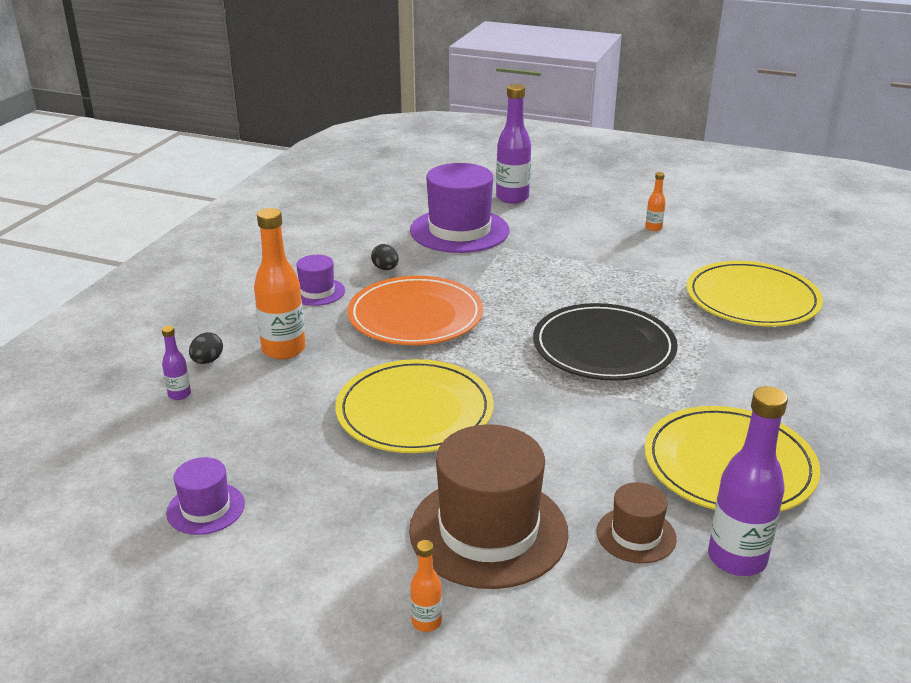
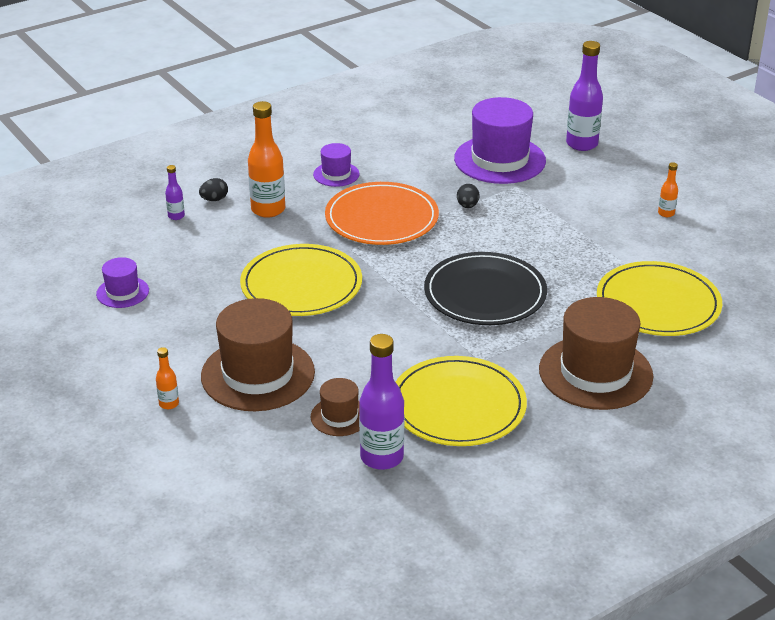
camera: 35 degrees right, 5 degrees up
(385, 269) = (404, 173): black egg -> black egg (467, 206)
(793, 378) = (595, 373): none -> brown hat

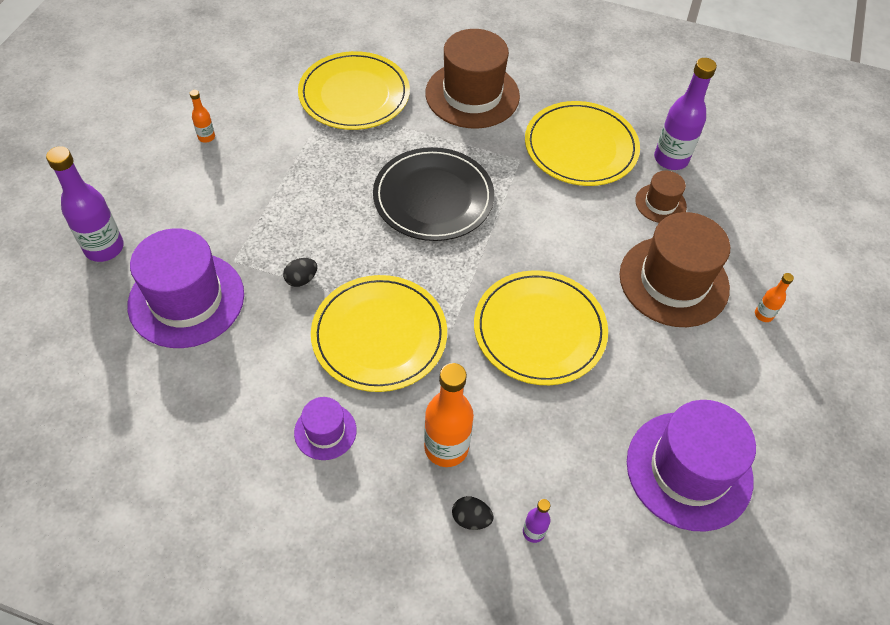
camera: 130 degrees left, 20 degrees up
(122, 292) = (689, 470): purple hat -> purple hat, size x2.01
(381, 218) = (379, 335): orange plate -> yellow plate

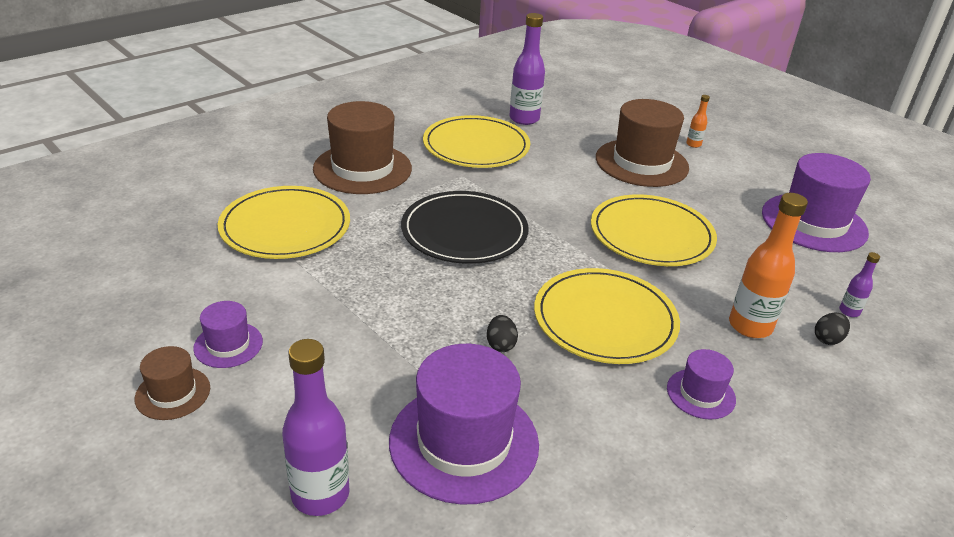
camera: 60 degrees left, 20 degrees down
(206, 137) = (228, 345): orange bottle -> purple hat
(660, 203) = (563, 139): brown hat -> brown hat (173, 393)

